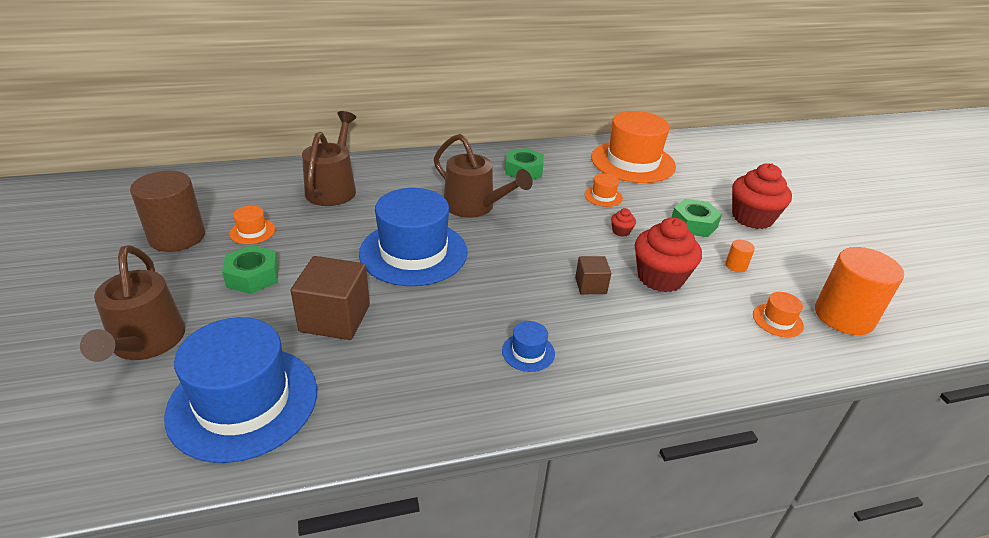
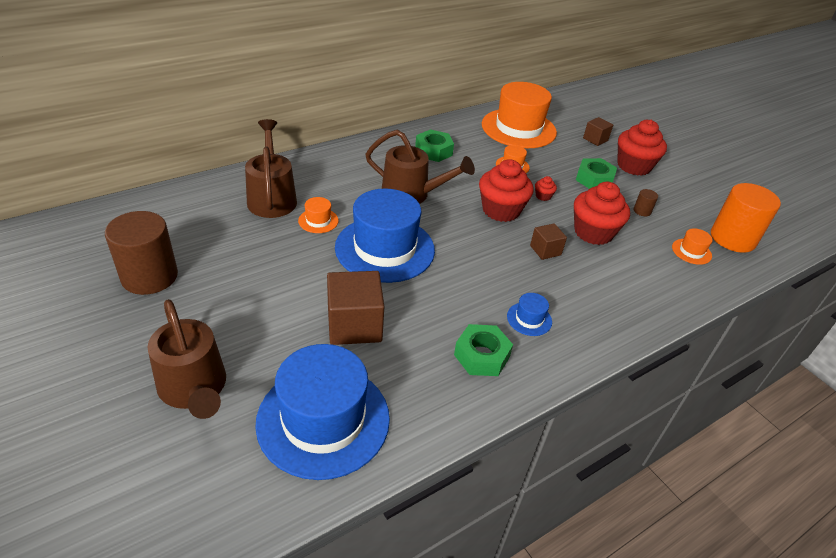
camera: 20 degrees left, 5 degrees up
(252, 231) = (222, 256): orange hat -> orange hat (318, 221)
(253, 276) = (253, 301): green nut -> green nut (481, 356)
(563, 237) = (501, 210): none -> red cupcake
(719, 184) = (595, 139): none -> brown cube
(736, 266) = (642, 211): orange cylinder -> brown cylinder

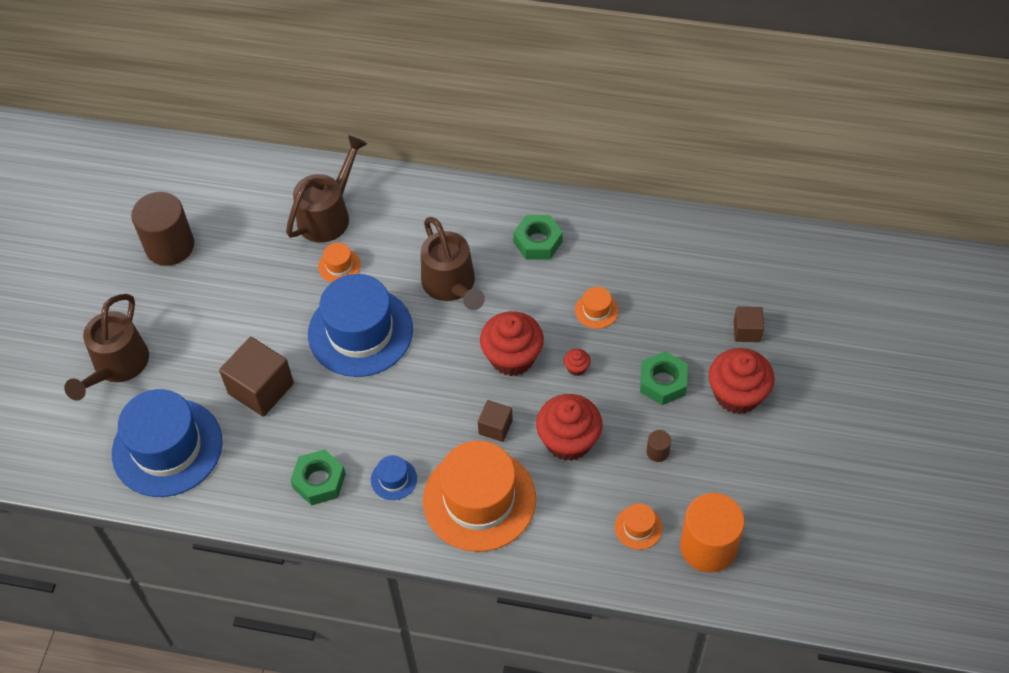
camera: 50 degrees right, 15 degrees up
(518, 128) = (674, 263): orange hat -> orange hat (479, 499)

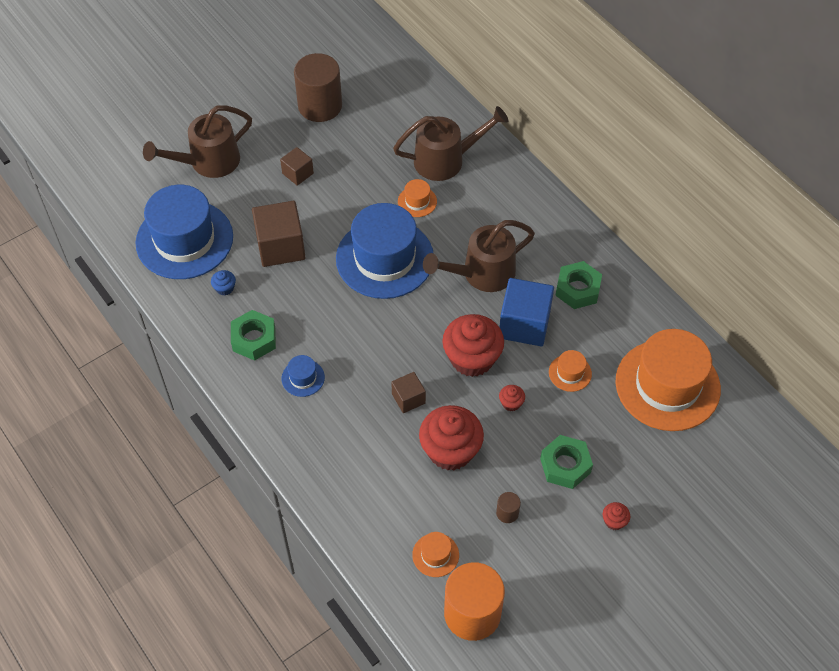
camera: 40 degrees right, 0 degrees up
(248, 460) = (225, 288): none -> blue cupcake
(452, 286) = (481, 274): brown watering can -> brown watering can turned 45 degrees clockwise
(479, 499) = (345, 440): orange hat -> orange hat (667, 385)
(525, 300) = (524, 324): none -> blue cube
(737, 394) = (614, 521): red cupcake -> red cupcake, size x0.42
(747, 331) = (673, 480): brown cube -> brown cube (298, 173)

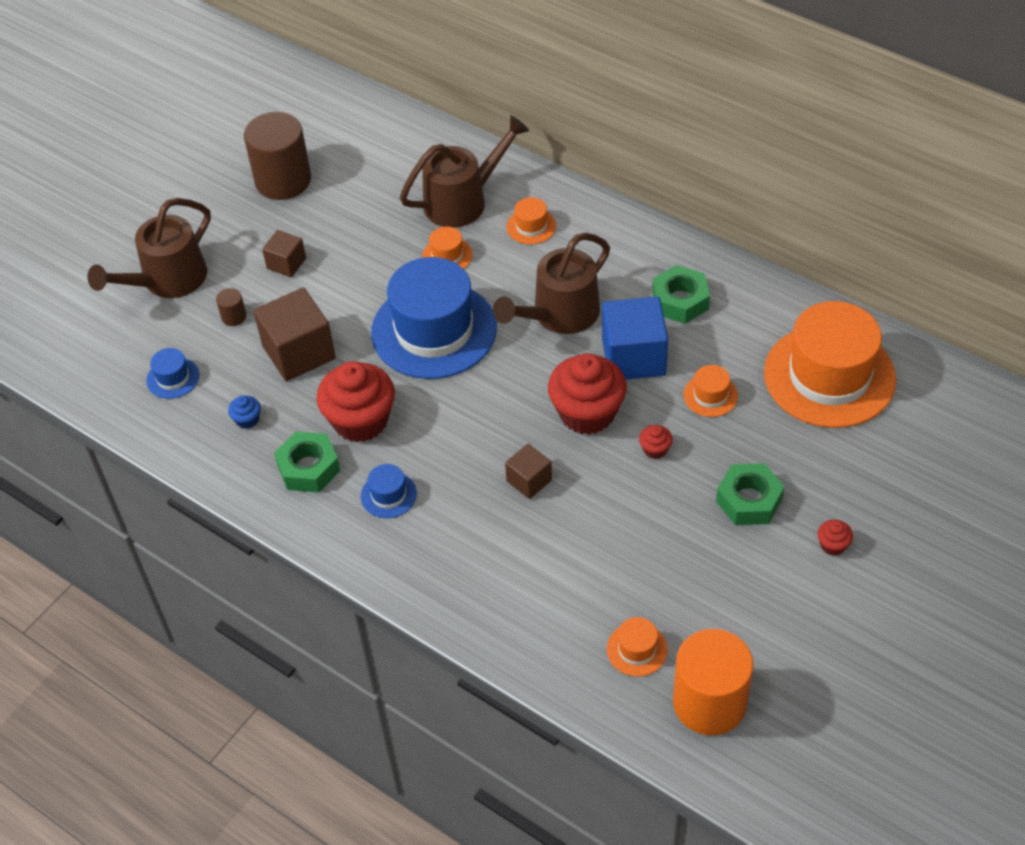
camera: 15 degrees left, 5 degrees down
(184, 240) = (173, 378): blue hat -> blue hat, size x0.41
(450, 450) = (605, 524): red cupcake -> red cupcake (360, 420)
(489, 196) = (531, 226): none -> orange hat
(507, 513) = (703, 574): brown cylinder -> brown cylinder (234, 317)

